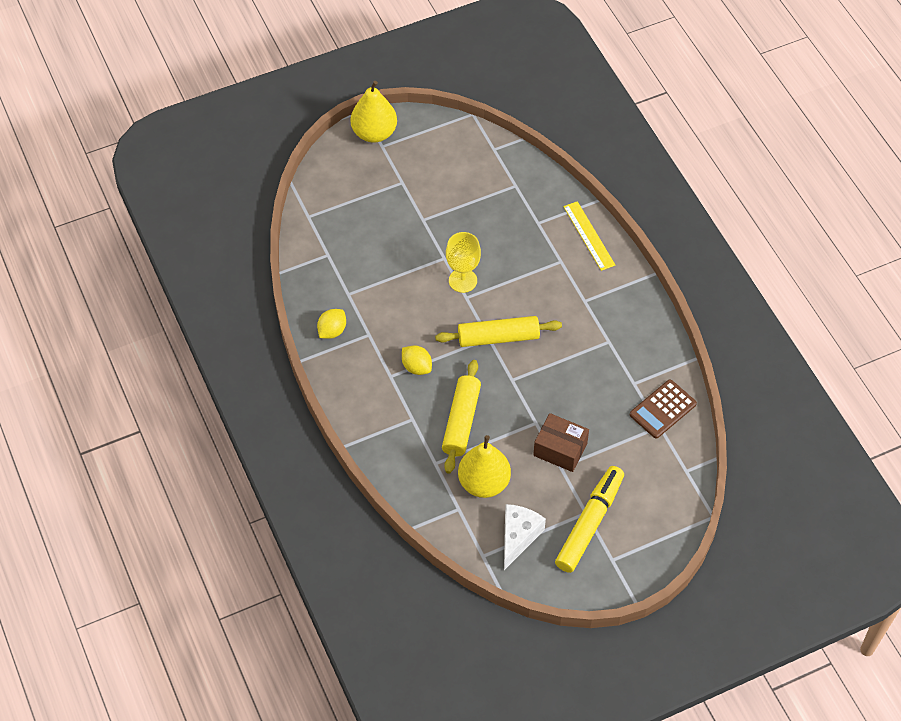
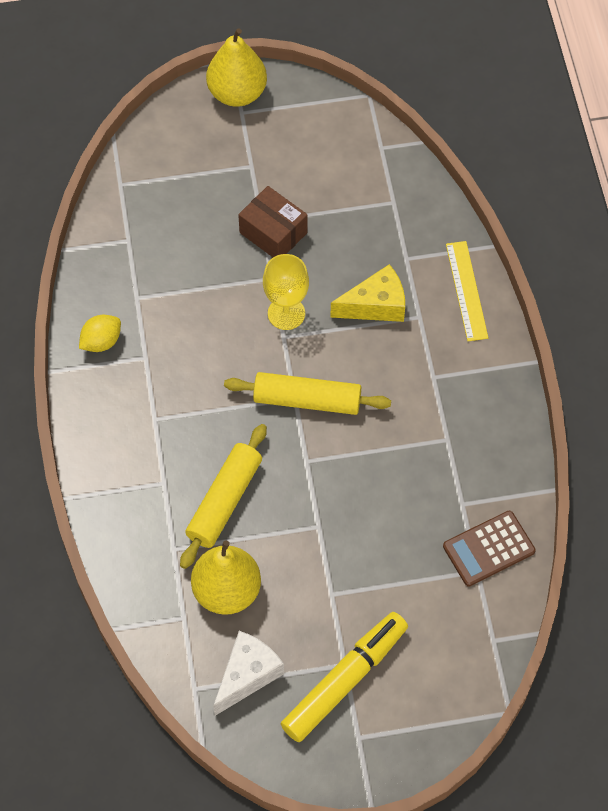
camera: 15 degrees right, 5 degrees up
(416, 367) = (191, 415): yellow lemon -> none
(526, 260) = (376, 305): none -> yellow cheese
(560, 449) = (338, 570): brown box -> brown box (273, 233)

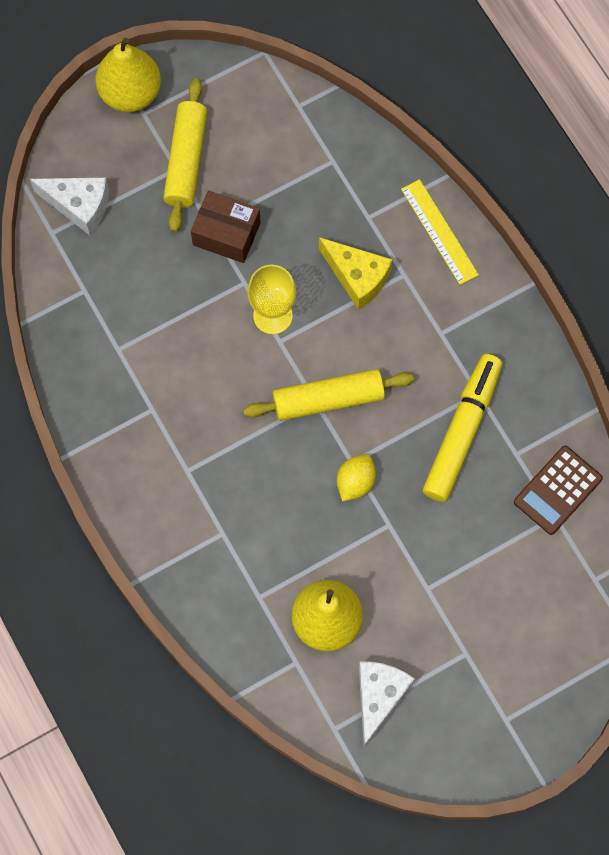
camera: 20 degrees left, 10 degrees up
(101, 342) = (101, 408): yellow lemon -> yellow lemon (355, 482)
(153, 170) = (79, 206): none -> white cheese
(225, 501) = (289, 531): yellow rolling pin -> yellow rolling pin (186, 160)
(345, 680) = (472, 669): yellow marker -> yellow marker (462, 431)
(376, 305) = (357, 277): yellow cheese -> yellow cheese turned 75 degrees clockwise

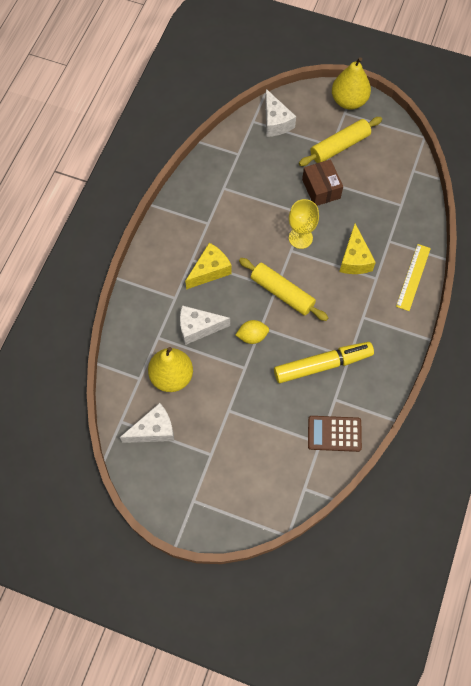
camera: 50 degrees right, 5 degrees down
(222, 461) = (210, 271): none -> yellow cheese
(288, 537) = (198, 328): none -> white cheese

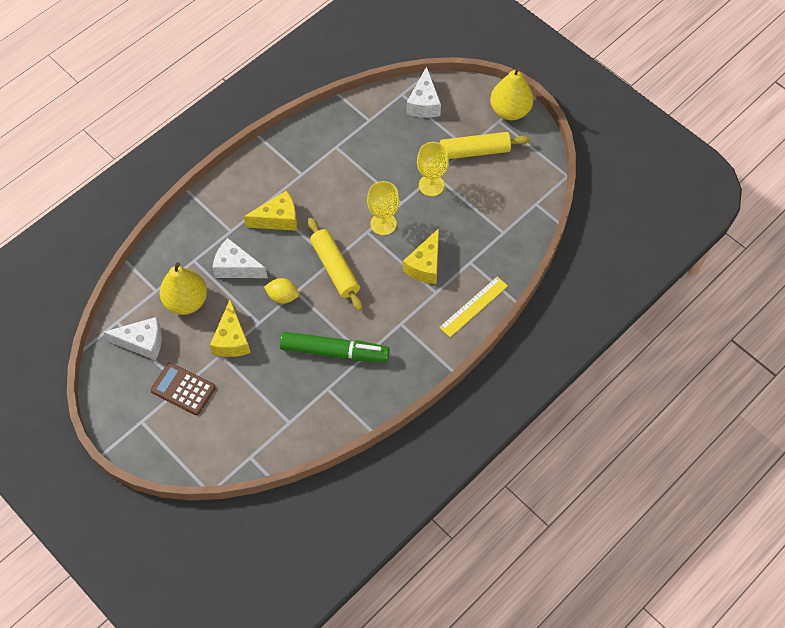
camera: 25 degrees right, 5 degrees down
(230, 393) = (231, 339): none -> yellow cheese
(321, 189) = (431, 185): brown box -> yellow goblet
(322, 365) = (334, 352): yellow marker -> green marker
(334, 433) = (308, 420): brown calculator -> brown calculator (183, 389)

